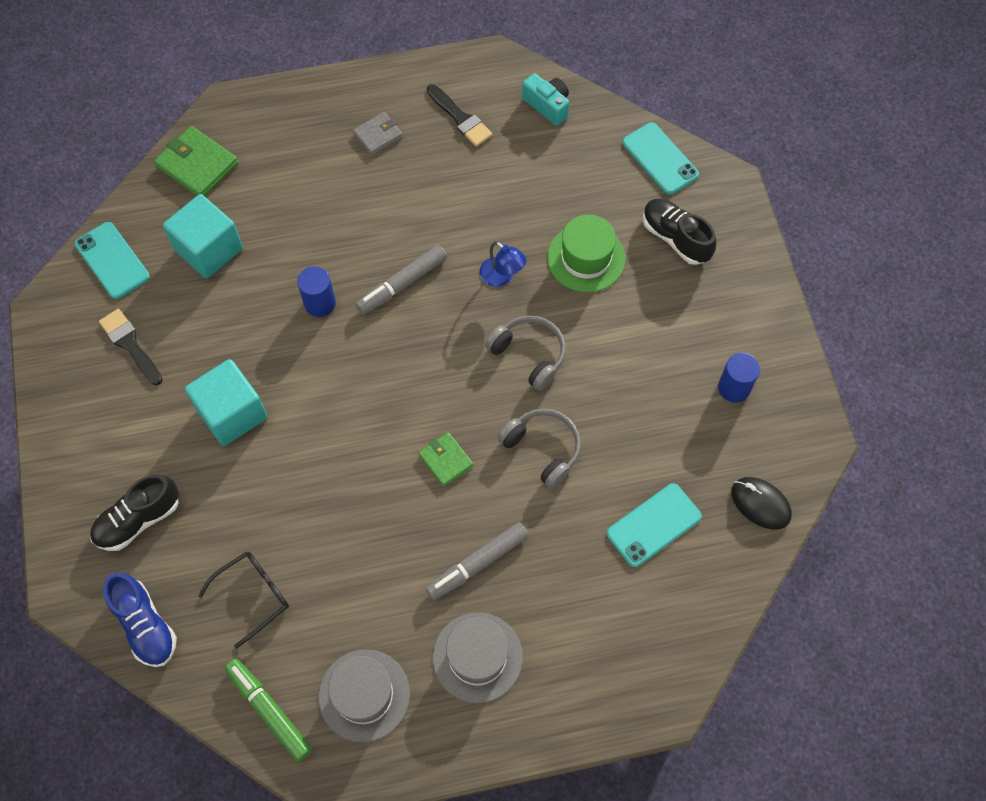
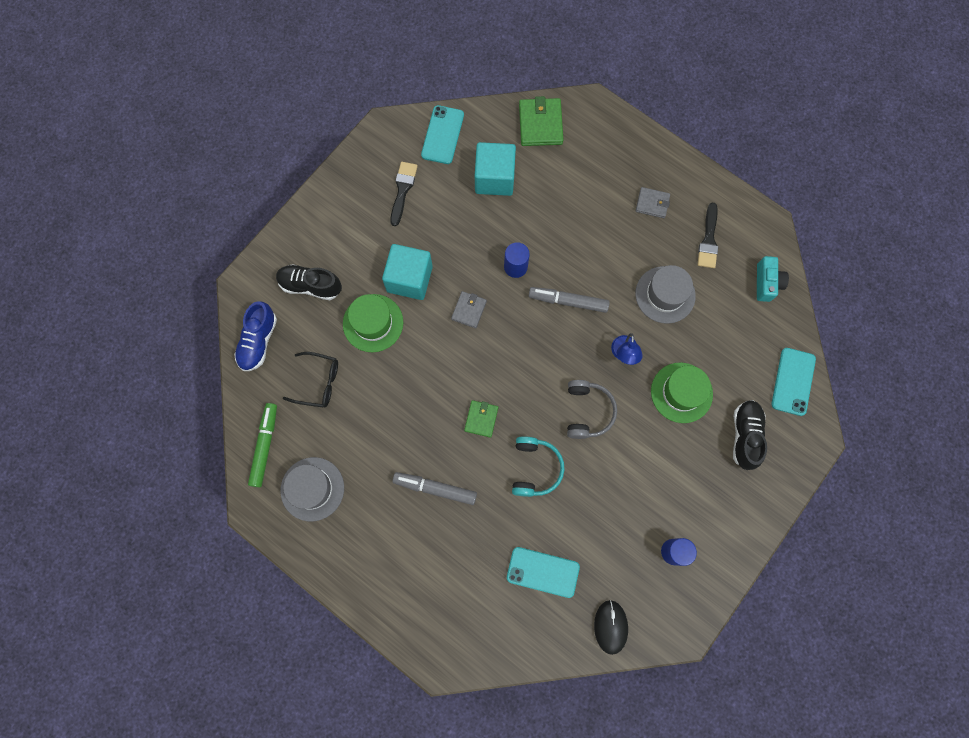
camera: 50 degrees right, 10 degrees up
(243, 487) = (373, 323): none -> green hat
(322, 382) = (469, 310): none -> grey wallet
(477, 657) = (382, 533): grey hat -> grey hat (665, 294)
(542, 449) = (535, 468): grey headphones -> turquoise headphones

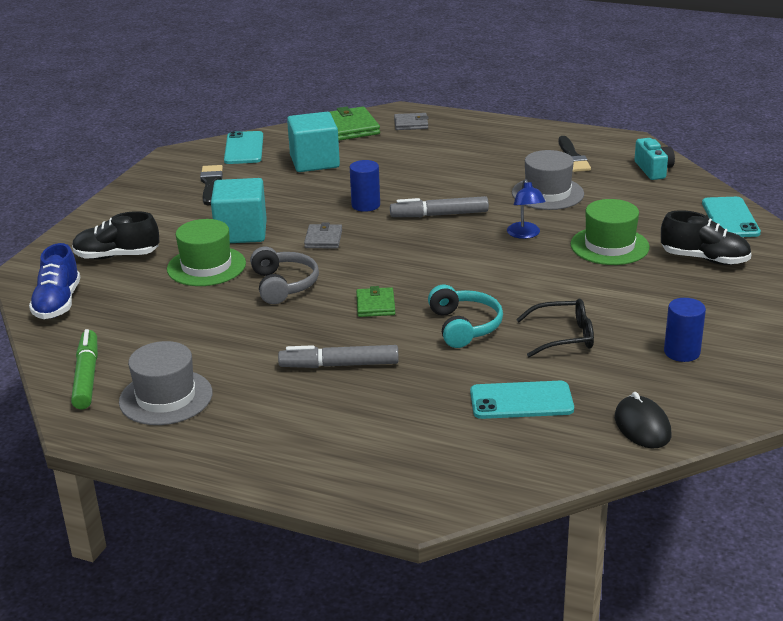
camera: 15 degrees left, 45 degrees down
(318, 382) = (148, 317): black glasses -> black glasses (563, 336)
(587, 411) = (506, 277): grey headphones -> grey headphones (283, 285)
(652, 204) = (498, 148): grey wallet -> grey wallet (411, 124)
(745, 435) = (704, 259): black shoe -> black shoe turned 120 degrees clockwise

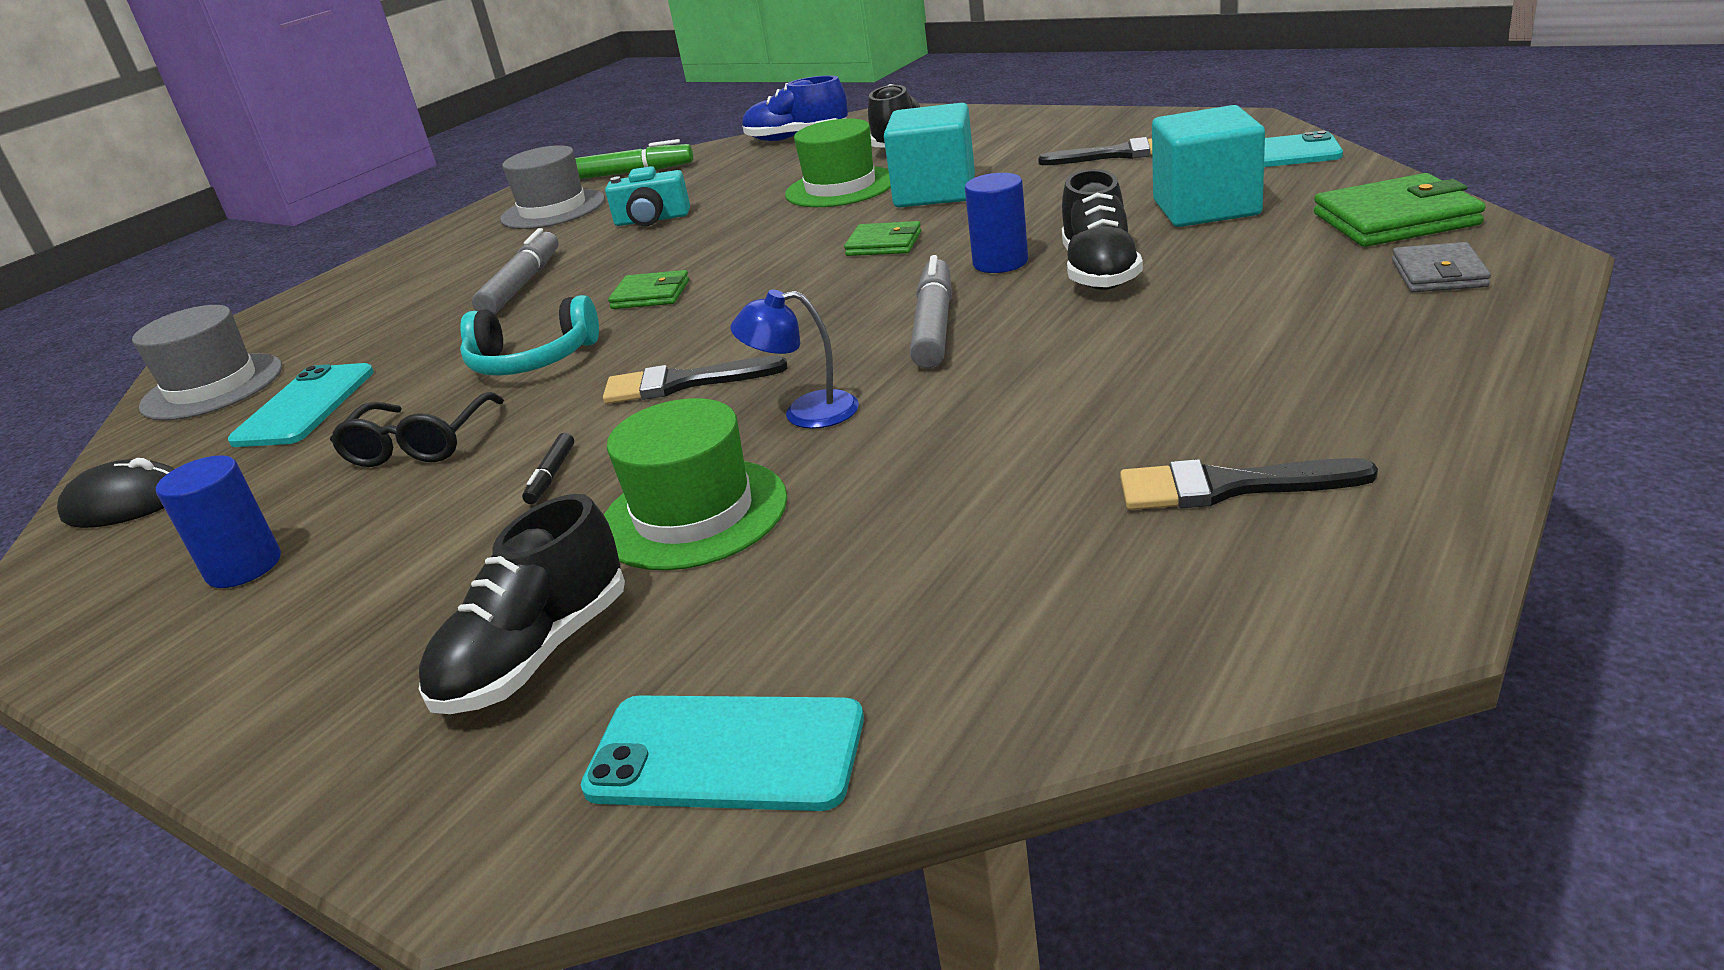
camera: 105 degrees right, 0 degrees up
(283, 285) = (756, 234): grey headphones -> none
(323, 239) = (884, 244): grey wallet -> green wallet
(386, 182) = (1099, 271): none -> black shoe
(495, 270) = (683, 383): none -> black brush
(547, 193) = (998, 442): grey hat -> grey hat (212, 387)
(587, 287) = (551, 476): none -> black marker
(653, 170) = (1125, 634): turquoise camera -> turquoise camera (652, 220)

